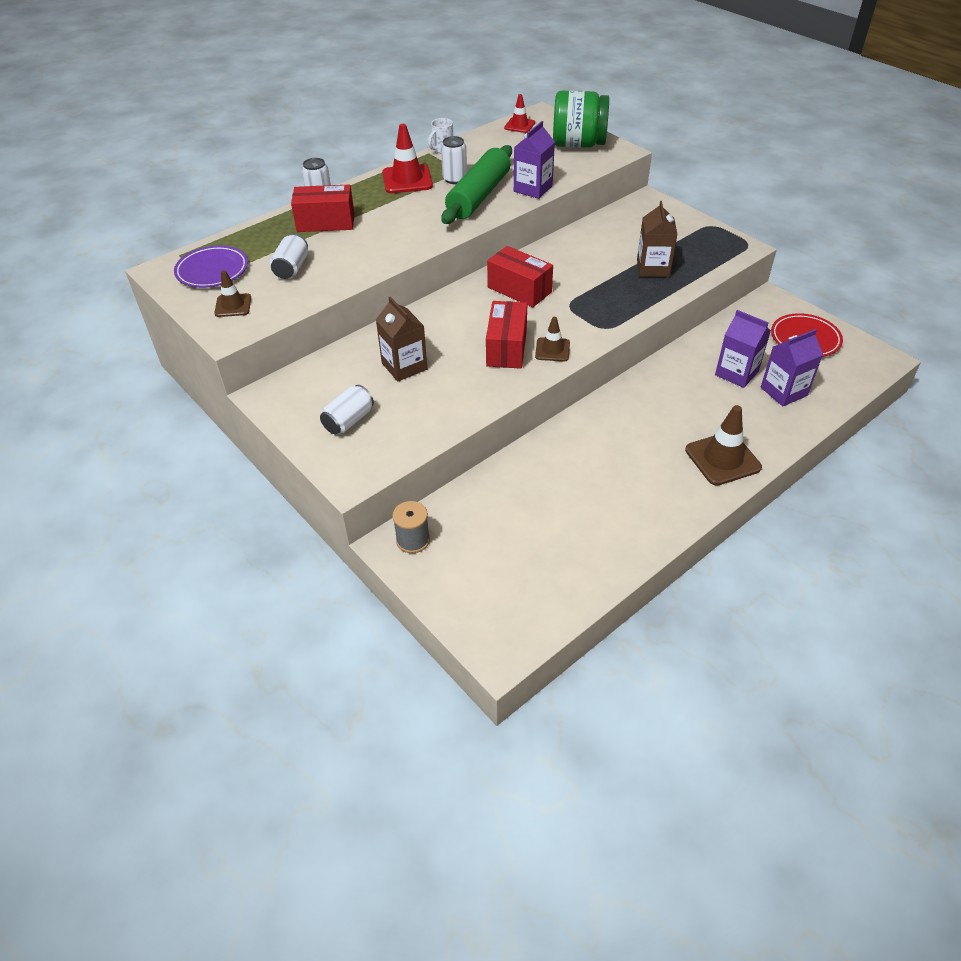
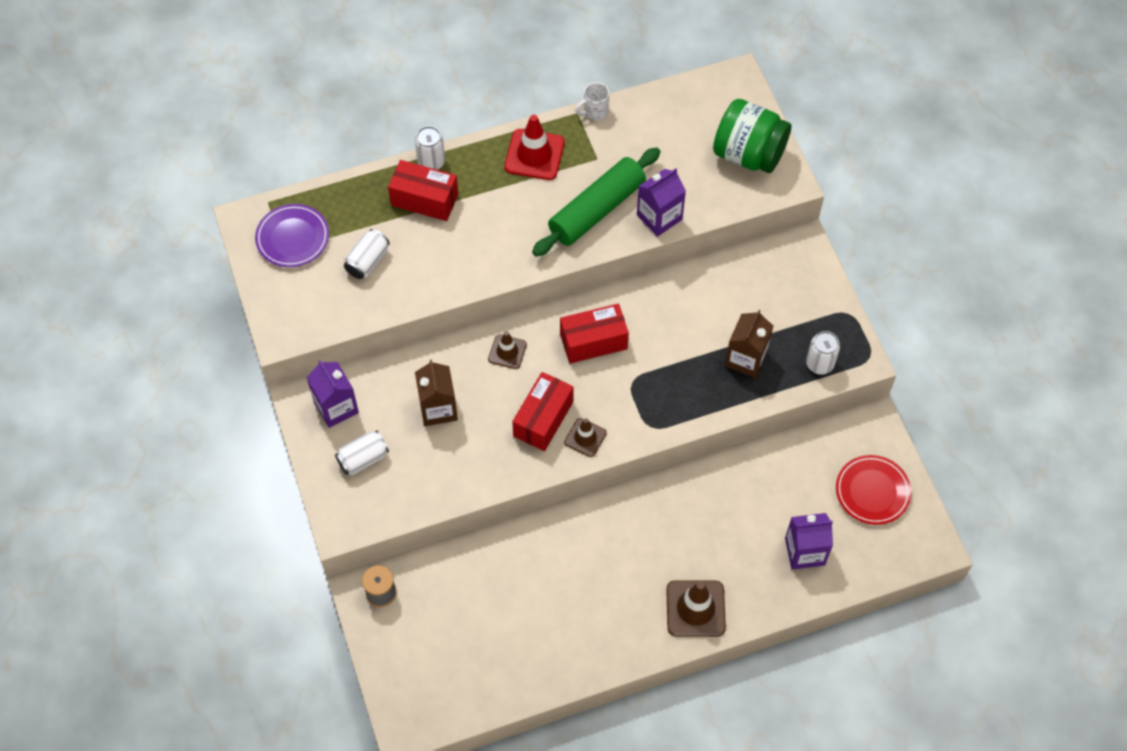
camera: 20 degrees right, 15 degrees up
(233, 305) = (297, 297): brown traffic cone -> brown traffic cone (507, 352)
(455, 179) = (584, 171): white can -> white can (819, 364)
(519, 125) = (701, 94): red traffic cone -> none
(519, 290) = (593, 342): red box -> red box turned 75 degrees counterclockwise
(736, 373) = (773, 511): purple carton -> purple carton (336, 407)

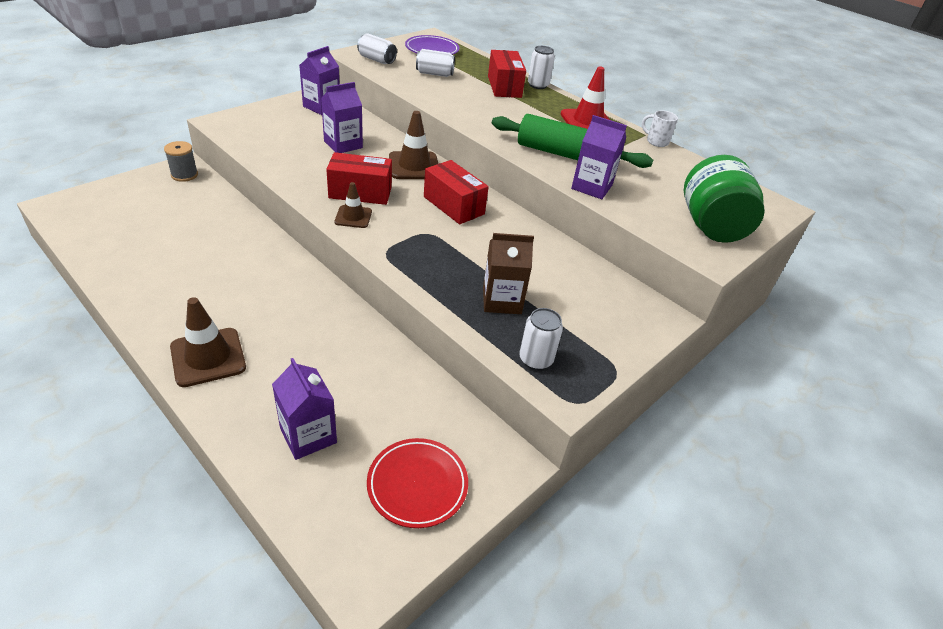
camera: 60 degrees right, 20 degrees down
(363, 459) = (282, 122): white can -> white can (376, 60)
(438, 408) = (343, 144): brown carton -> purple carton
(507, 352) = (414, 166): brown traffic cone -> brown traffic cone, size x1.66

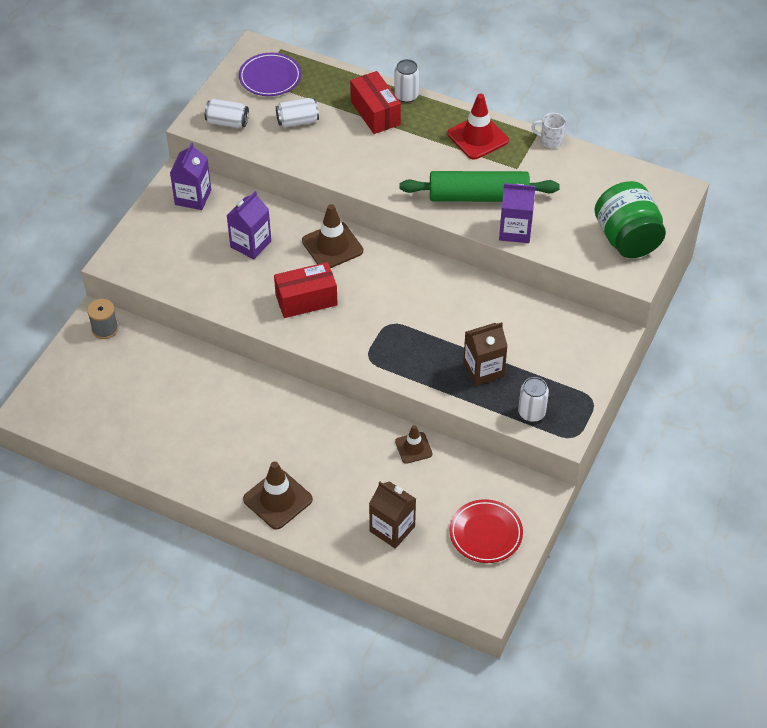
camera: 15 degrees left, 10 degrees up
(308, 435) = (392, 529): purple carton -> brown carton
(353, 217) = (319, 331): brown traffic cone -> brown traffic cone (413, 448)
(453, 205) = (394, 282): red box -> none

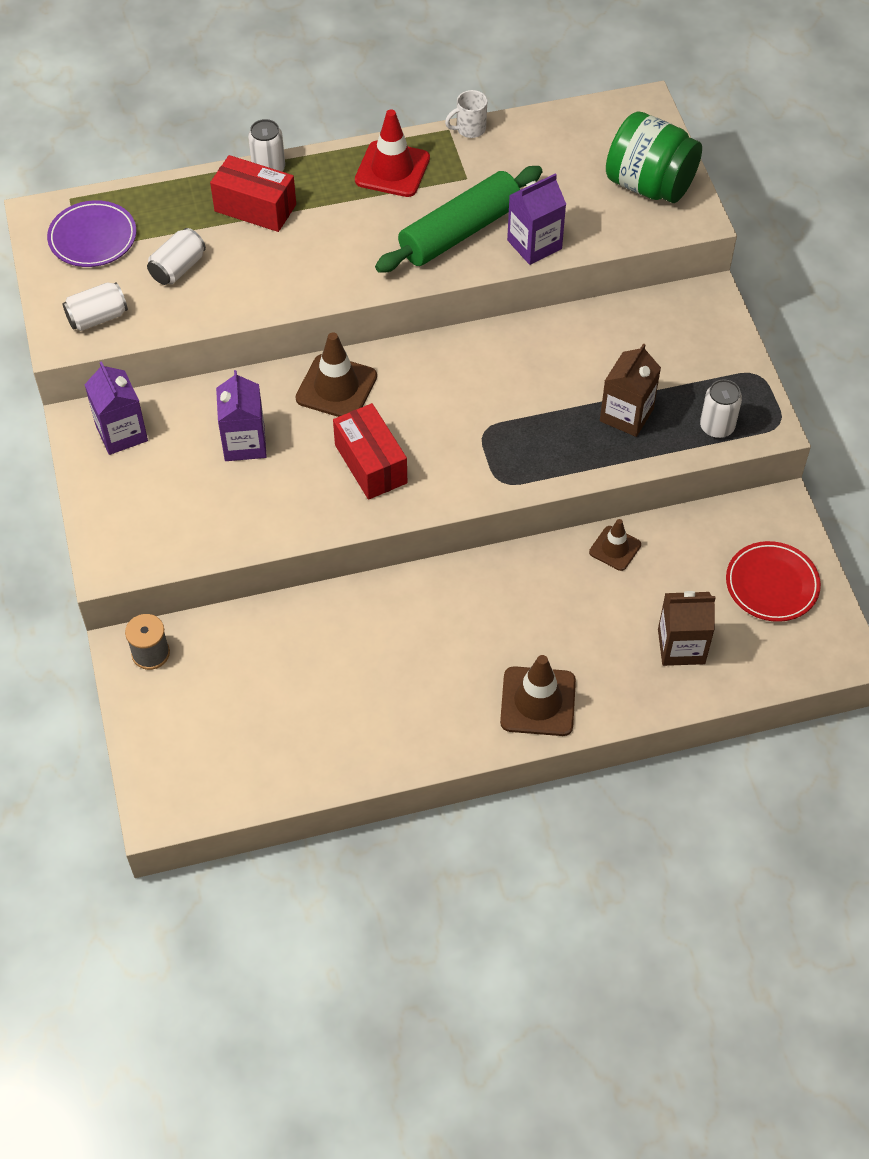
camera: 40 degrees left, 5 degrees up
(306, 300) = (371, 464): red box -> red box turned 60 degrees counterclockwise

